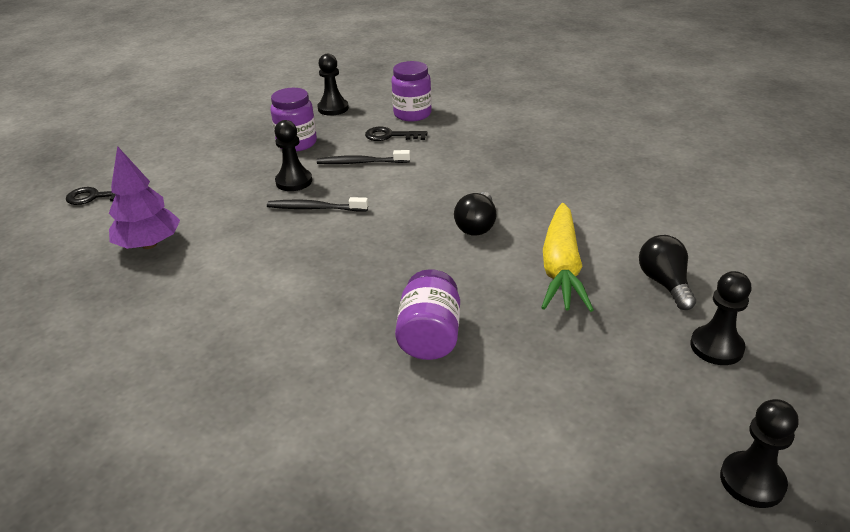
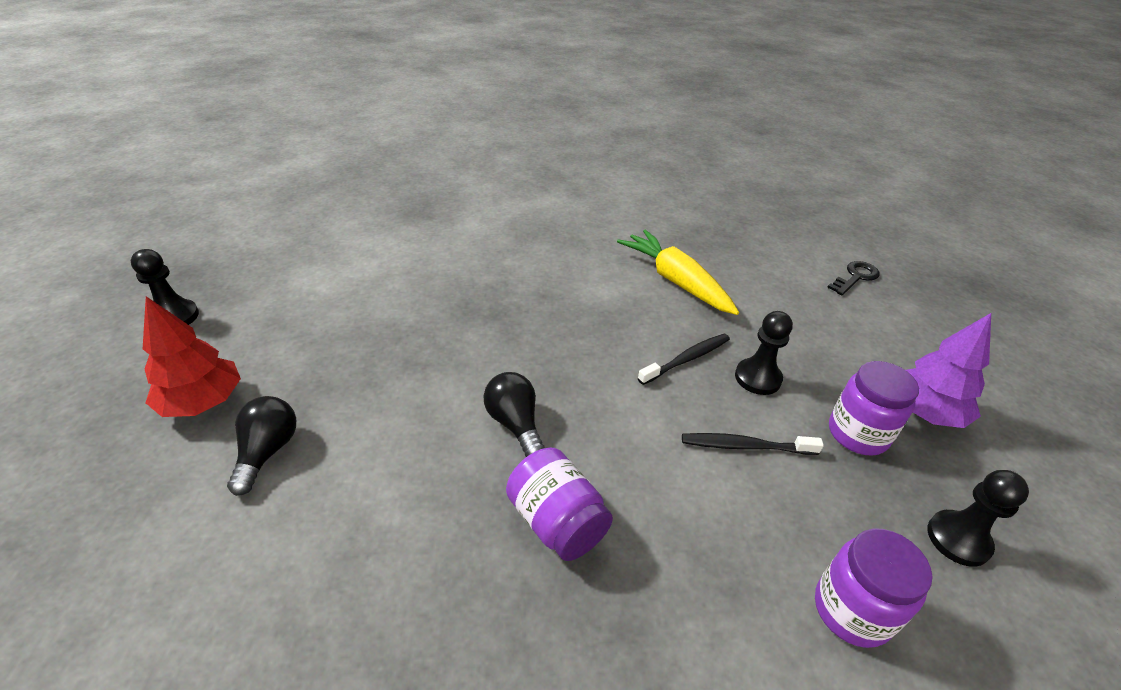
camera: 135 degrees right, 5 degrees up
(149, 244) = (737, 268): purple tree -> purple tree (924, 412)
(361, 162) = (745, 446): black toothbrush -> black toothbrush turned 135 degrees counterclockwise
(391, 136) = (794, 525): black key -> none
(429, 336) = (452, 304): purple jar -> purple jar (557, 521)
(561, 268) = (387, 415): yellow carrot -> yellow carrot (676, 281)
(664, 283) = (267, 451): black light bulb -> black light bulb turned 120 degrees counterclockwise
(716, 347) = (203, 402): black pawn -> red tree

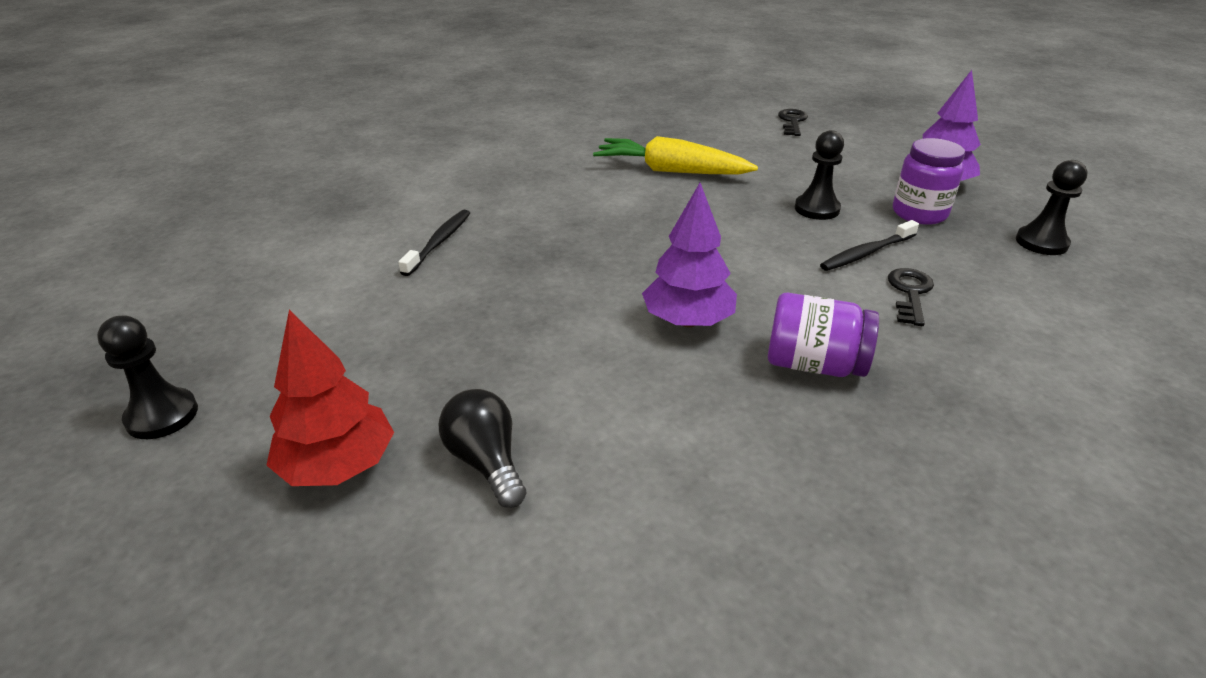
camera: 35 degrees left, 5 degrees down
(515, 423) = (687, 321): black light bulb -> purple tree
(686, 359) = (753, 218): black toothbrush -> black toothbrush (439, 242)
(731, 509) = (910, 293): none -> black key
(852, 610) = (1044, 309): purple jar -> none

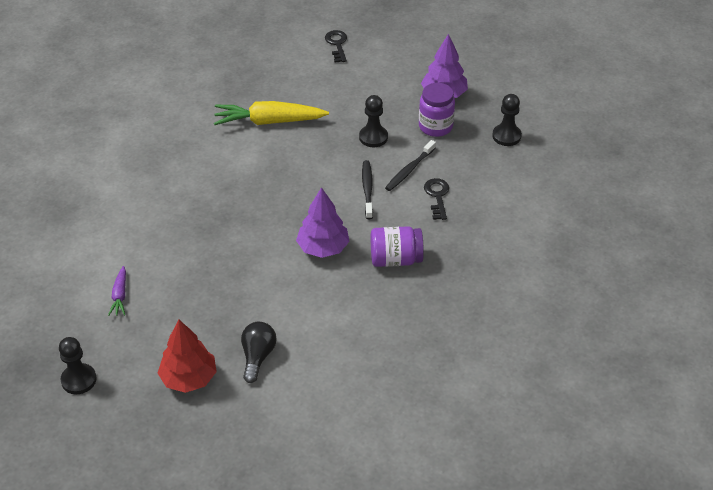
camera: 20 degrees left, 10 degrees up
(331, 313) = (120, 296): none -> purple carrot
(439, 242) = (149, 226): black toothbrush -> black toothbrush (367, 189)
(486, 462) = (257, 356): black light bulb -> black light bulb turned 60 degrees clockwise

